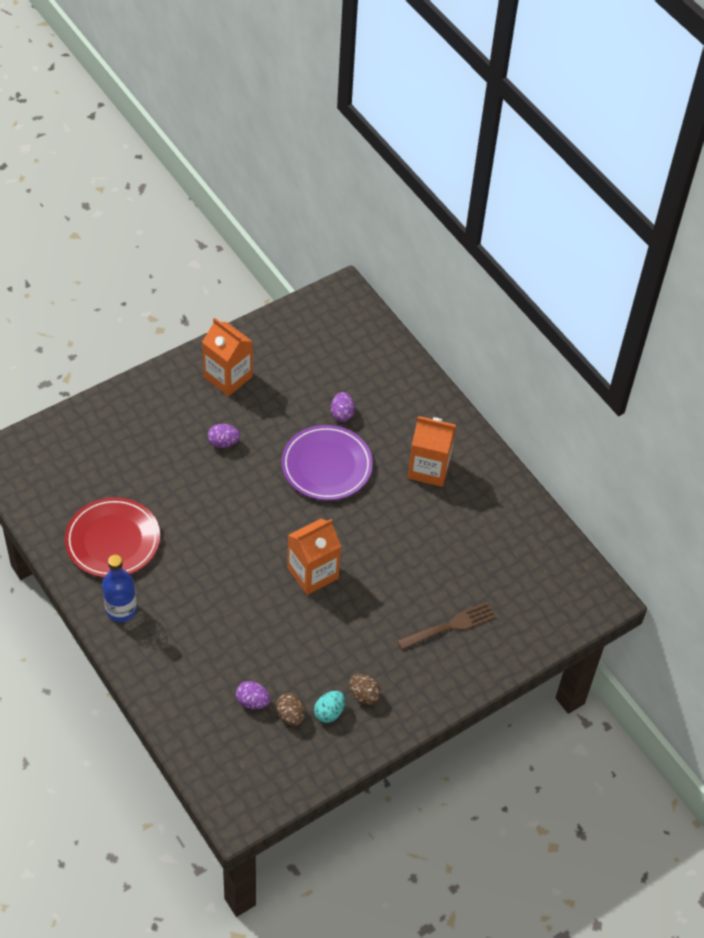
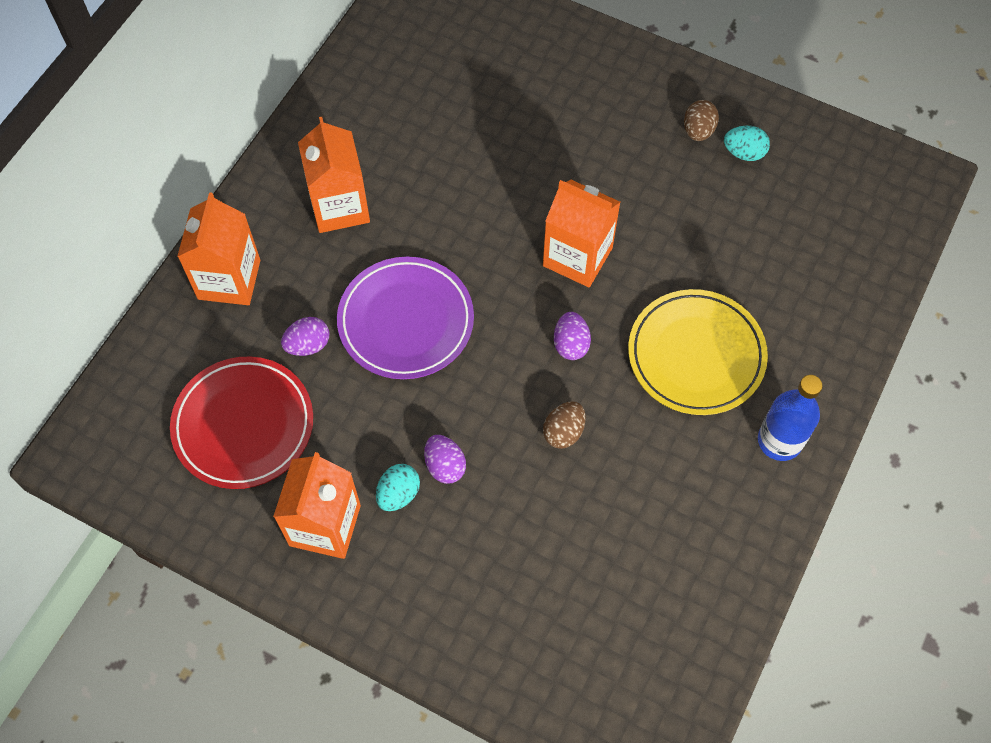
camera: 115 degrees left, 10 degrees up
(113, 540) = (690, 513): red plate -> red plate (243, 425)
(204, 598) = (696, 355): none -> yellow plate
(222, 415) = (398, 494): none -> turquoise egg
(252, 701) = (788, 232): purple egg -> purple egg (571, 344)
(290, 715) = (776, 187): brown egg -> brown egg (563, 432)
(410, 395) = (229, 279): none -> orange carton
(450, 626) = (552, 90): brown fork -> none

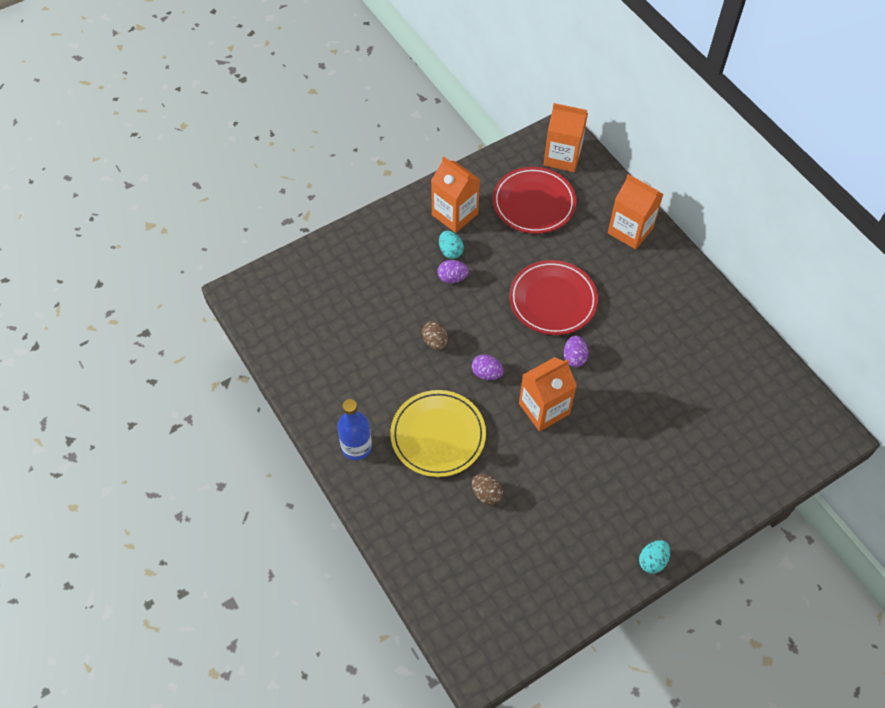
camera: 120 degrees right, 5 degrees down
(308, 345) = (565, 249): purple egg -> purple egg (574, 357)
(339, 206) = (652, 302): orange carton -> orange carton (562, 157)
(406, 321) = (552, 300): purple plate -> red plate
(698, 131) = (601, 537): brown egg -> brown egg (486, 494)
(744, 153) = (567, 555): turquoise egg -> turquoise egg (652, 561)

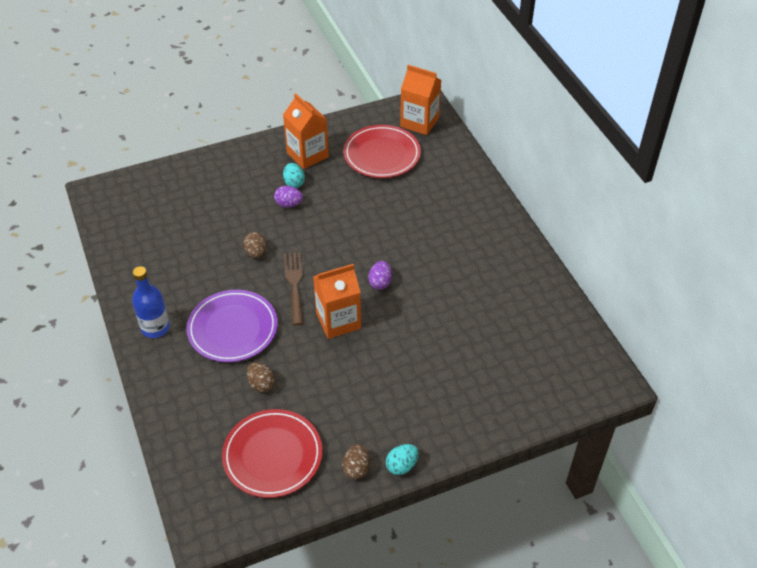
camera: 10 degrees right, 10 degrees down
(438, 435) = (233, 329): yellow plate -> purple plate
(486, 373) = (294, 284): purple egg -> brown fork
(552, 300) = (374, 233): red plate -> red plate (272, 455)
(608, 572) = (356, 468): none -> brown egg
(630, 230) = (464, 187): orange carton -> none

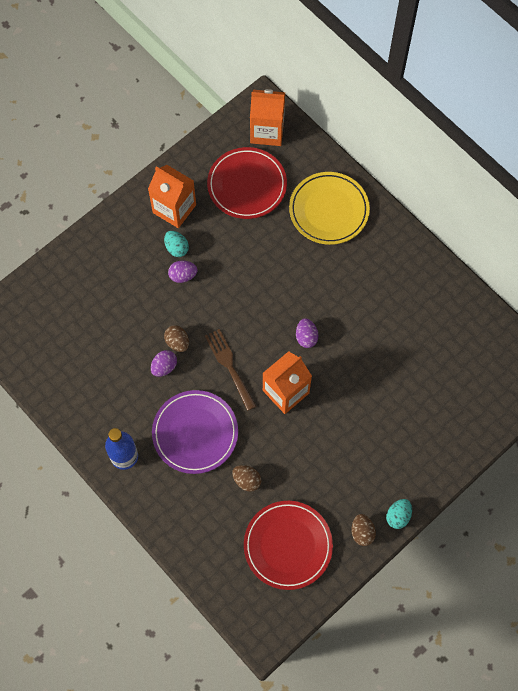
camera: 20 degrees left, 20 degrees up
(233, 268) = (164, 367): none -> purple egg
(449, 192) = (329, 210): none -> yellow plate

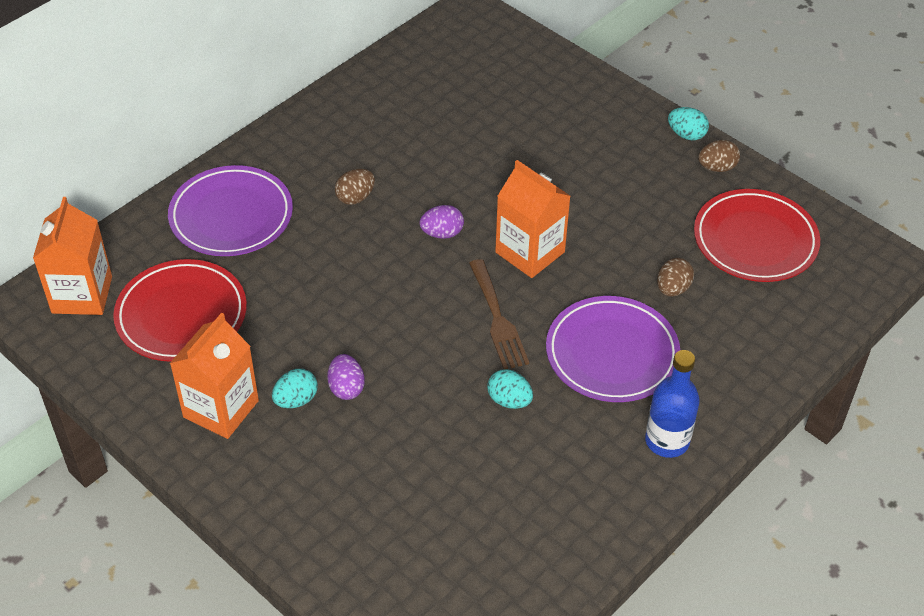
camera: 95 degrees left, 20 degrees down
(164, 367) = (509, 400): purple egg -> turquoise egg
(177, 342) = (465, 386): brown egg -> brown egg (355, 197)
(229, 366) = (498, 319): brown fork -> brown fork turned 75 degrees counterclockwise
(329, 210) = (231, 216): yellow plate -> purple plate

